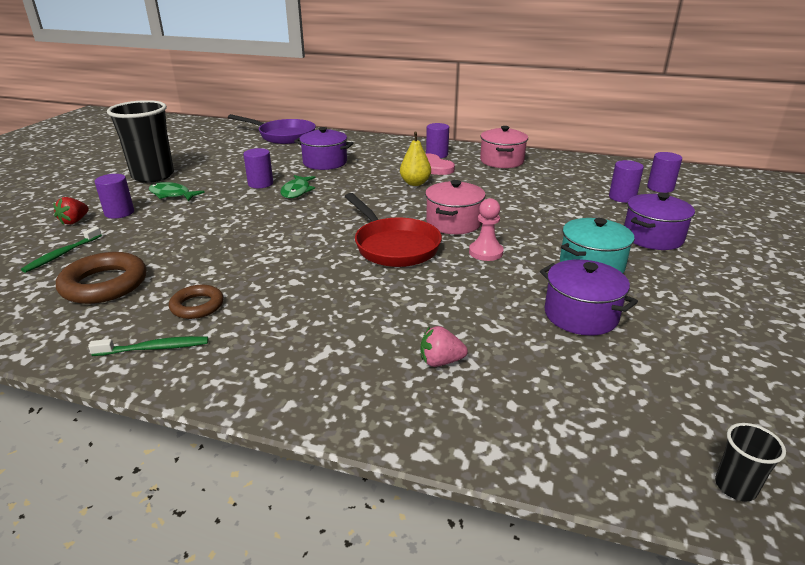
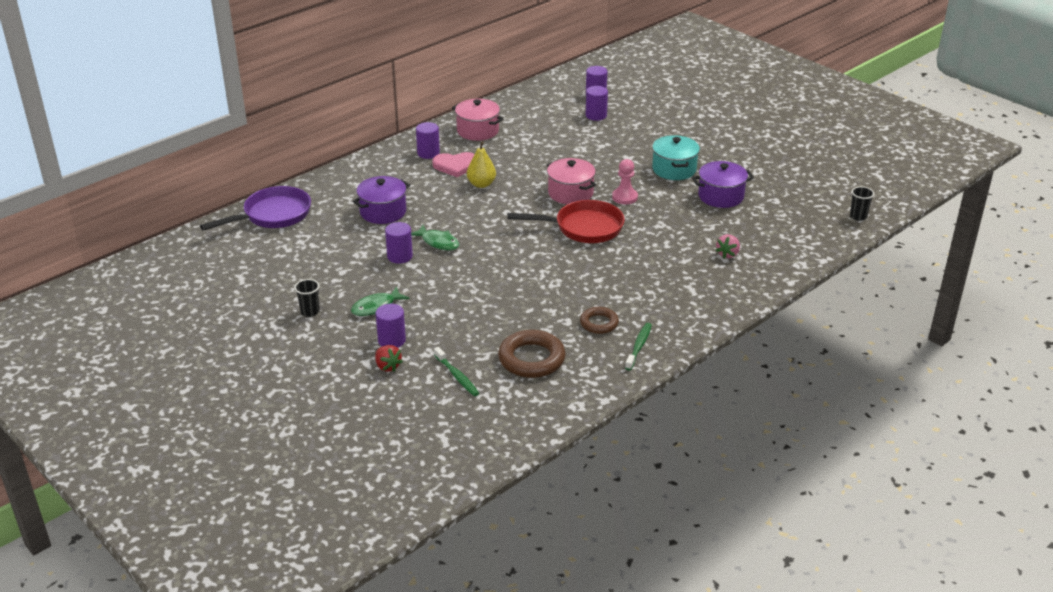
camera: 60 degrees left, 5 degrees up
(153, 176) = (310, 312): black cup -> black cup, size x0.42
(652, 237) = (660, 134): purple pot -> none

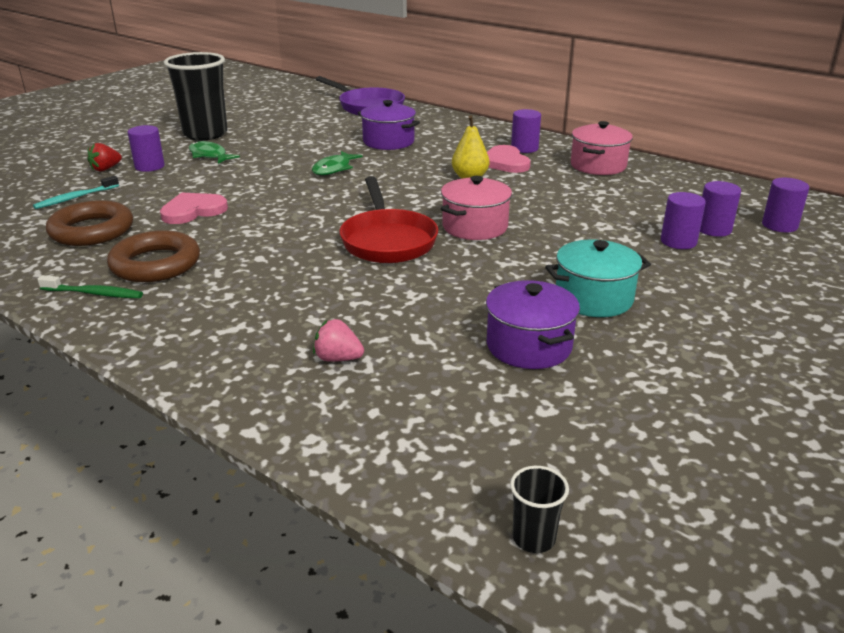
camera: 80 degrees right, 5 degrees down
(310, 312) = (205, 134): black cup -> black cup, size x2.37
(400, 256) = (303, 156): purple cylinder -> purple cylinder (678, 242)
(457, 376) = (75, 198): green toothbrush -> turquoise toothbrush
(506, 311) = (193, 211): none -> pink heart
(599, 323) = (155, 264): brown ring -> brown ring, size x1.67
(624, 197) = (482, 263): pink pawn -> none

